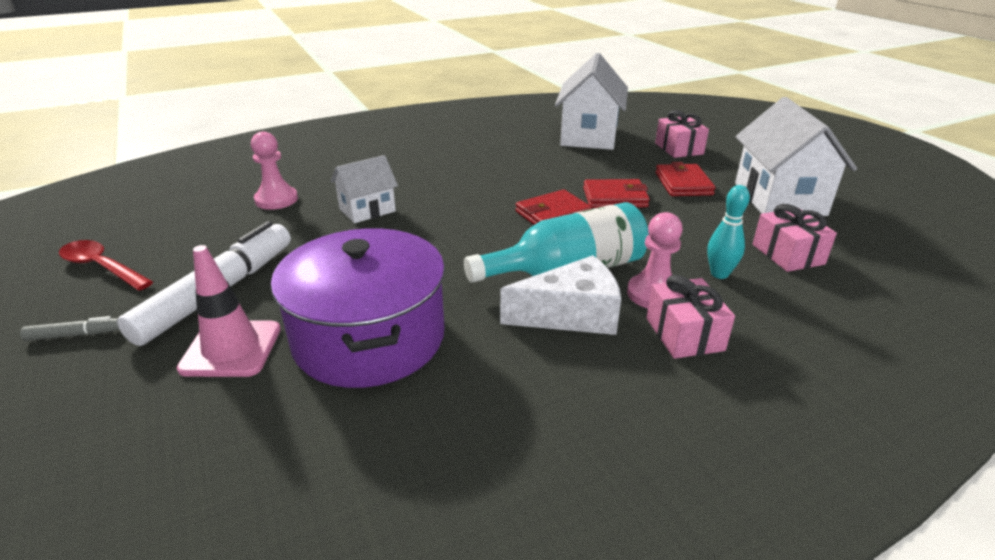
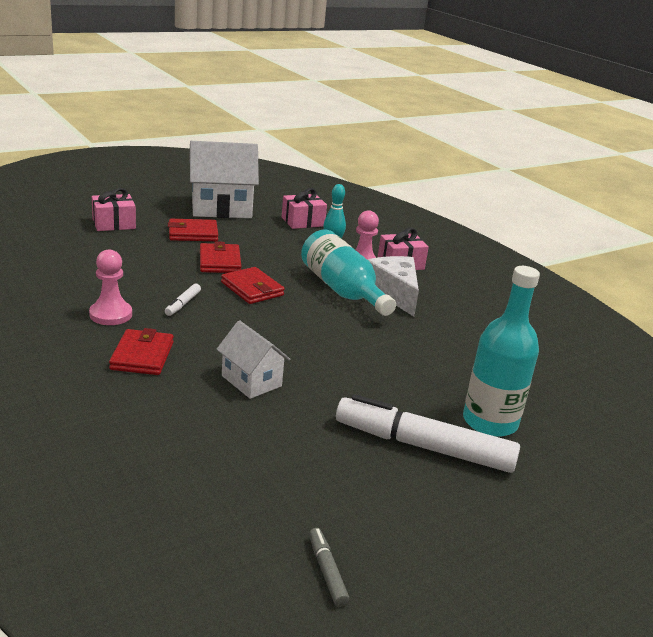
camera: 100 degrees left, 5 degrees down
(75, 335) = (516, 516): grey marker -> grey marker (326, 571)
(102, 267) = (408, 545): red spoon -> none
(231, 349) = (490, 422): pink traffic cone -> turquoise bottle
(276, 200) = (228, 447): pink pawn -> pink pawn (111, 315)
(369, 338) = (450, 364): purple pot -> none
(417, 168) = (142, 356): none -> red wallet
(510, 181) = (183, 304): none -> white marker
(589, 136) = (67, 258): white house -> none

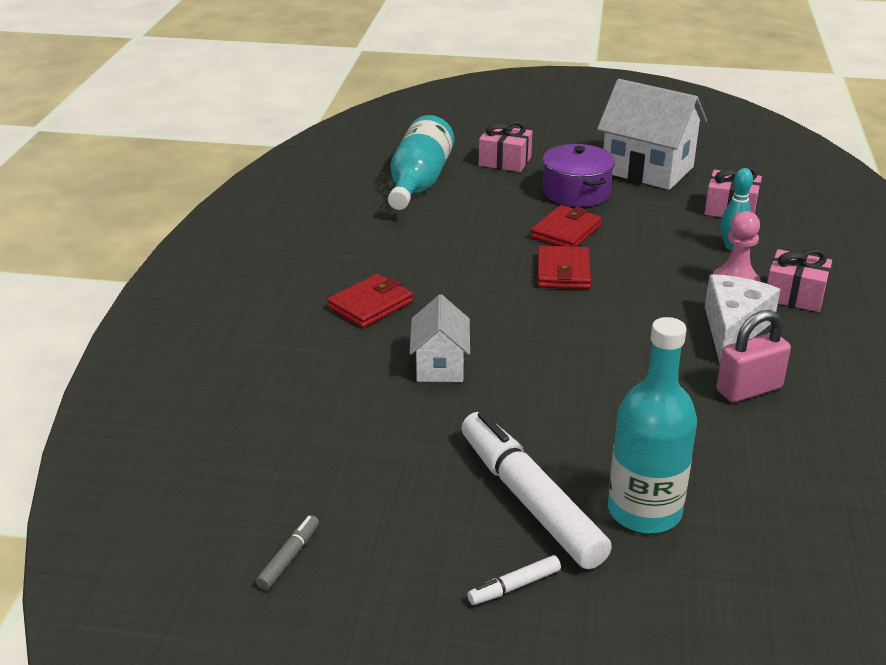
camera: 45 degrees right, 5 degrees up
(111, 315) = (390, 256): pink pawn -> none
(183, 304) = (470, 266): white marker -> white marker (514, 586)
(193, 233) = (576, 192): red wallet -> purple pot
(342, 290) = (669, 305): turquoise bottle -> turquoise bottle (419, 182)
(447, 326) = (749, 389): none -> pink padlock

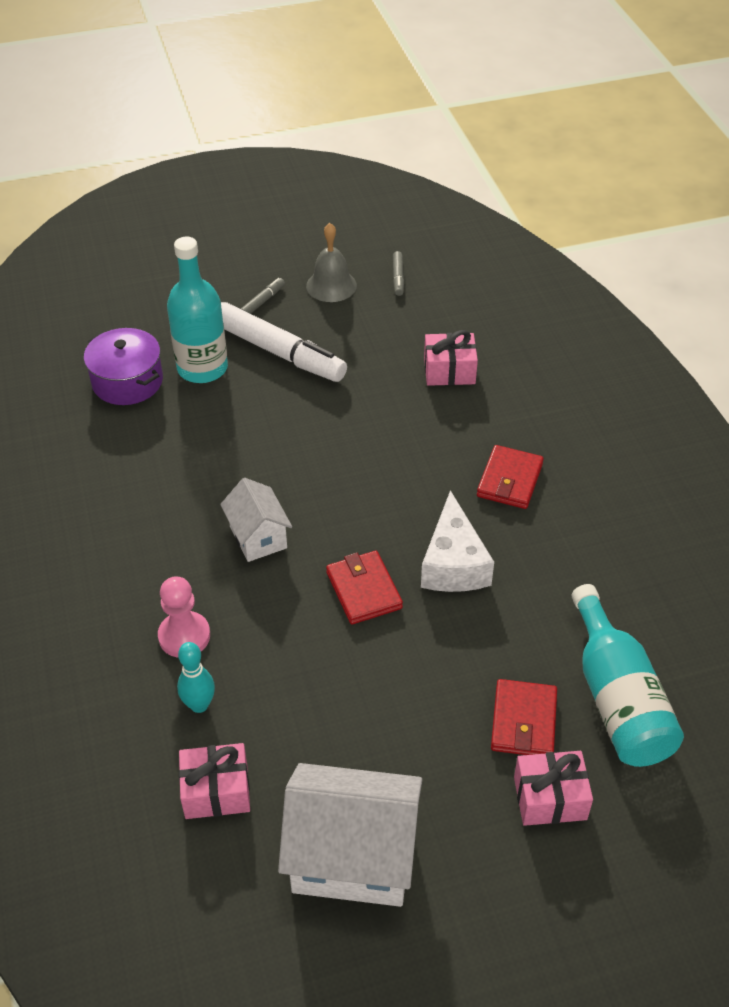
camera: 155 degrees right, 15 degrees up
(395, 578) = (331, 285): none -> grey bell
(440, 365) = (405, 436): white house -> white house (258, 537)
(514, 586) = (262, 301): white marker -> grey marker
(566, 232) = (393, 662): red wallet -> red wallet (523, 721)
(576, 192) = (420, 755): purple pot -> purple pot (127, 381)
(733, 328) = (174, 566): white cheese -> white cheese (453, 563)
(749, 389) = (149, 496): pink padlock -> none
(795, 295) = (120, 639): pink gift -> pink gift (449, 371)

